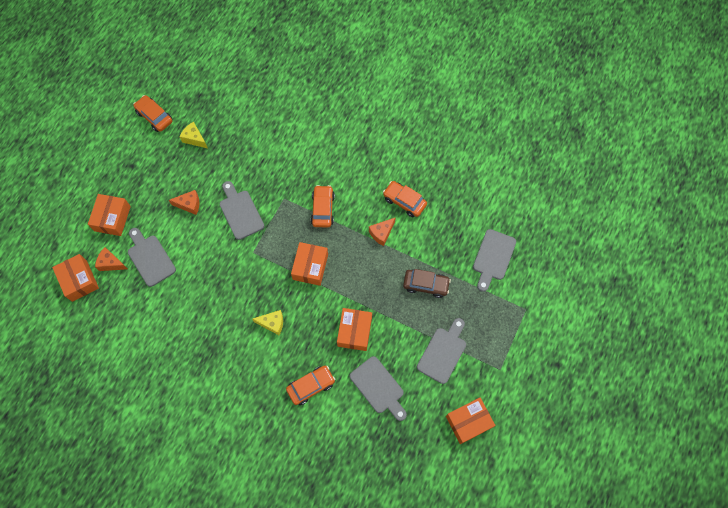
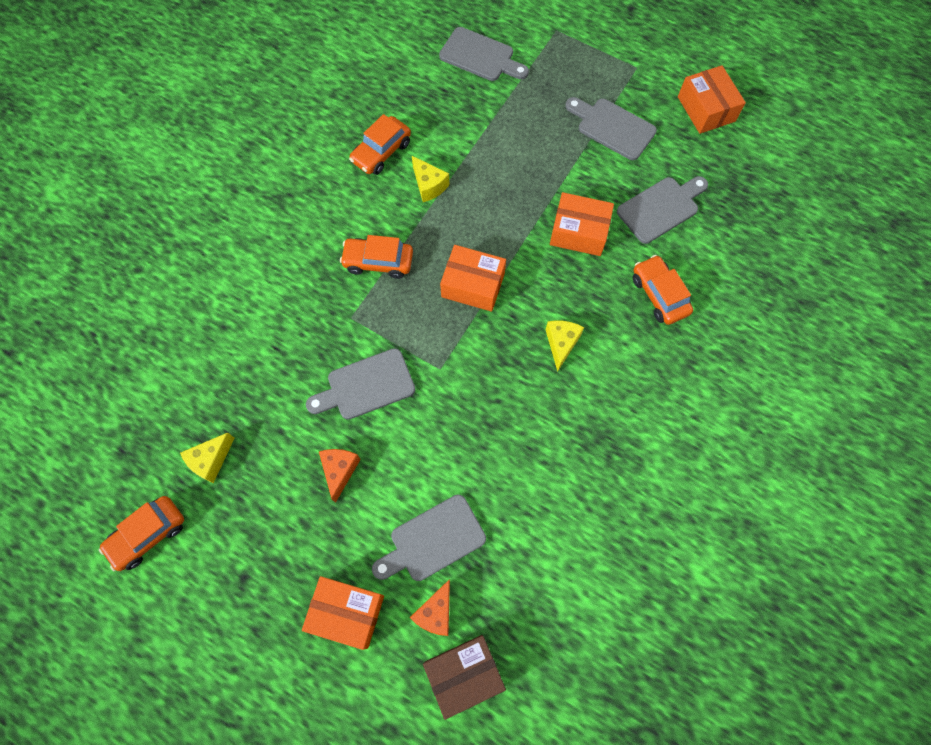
camera: 85 degrees left, 0 degrees up
(79, 280) = (464, 674): orange box -> brown box
(381, 233) = (429, 185): orange cheese -> yellow cheese
(426, 285) = (514, 138): brown car -> none

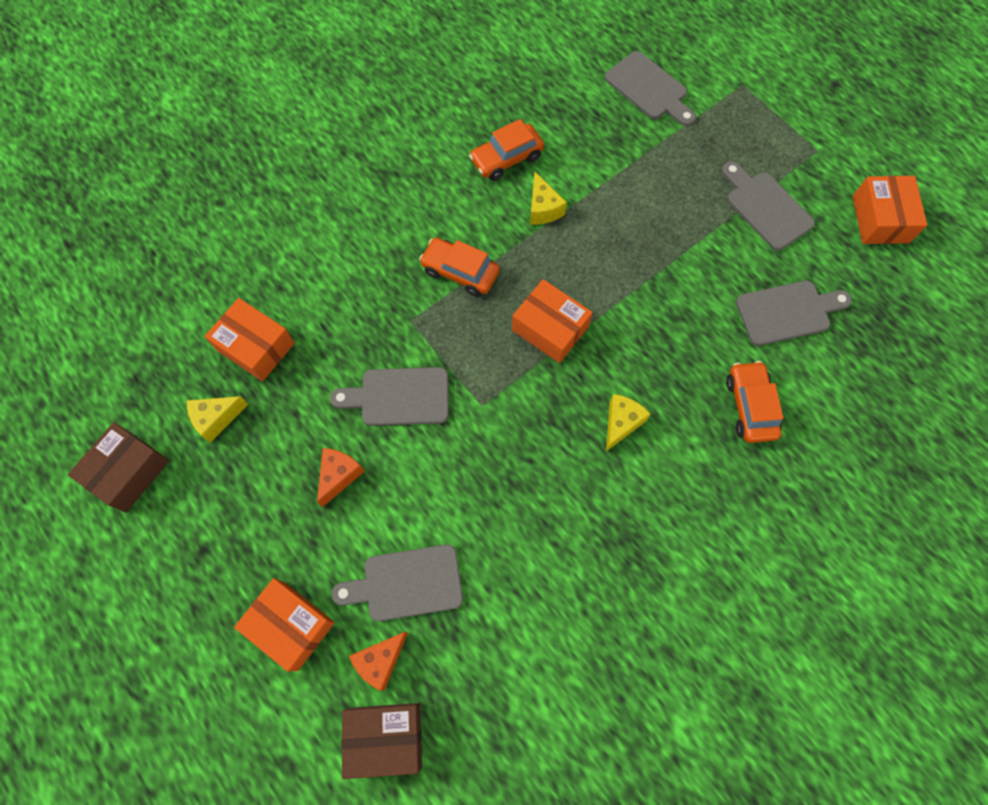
camera: 20 degrees right, 0 degrees up
(148, 535) = (128, 472): orange car -> brown box
(579, 232) = (686, 309): orange box -> orange box (256, 346)

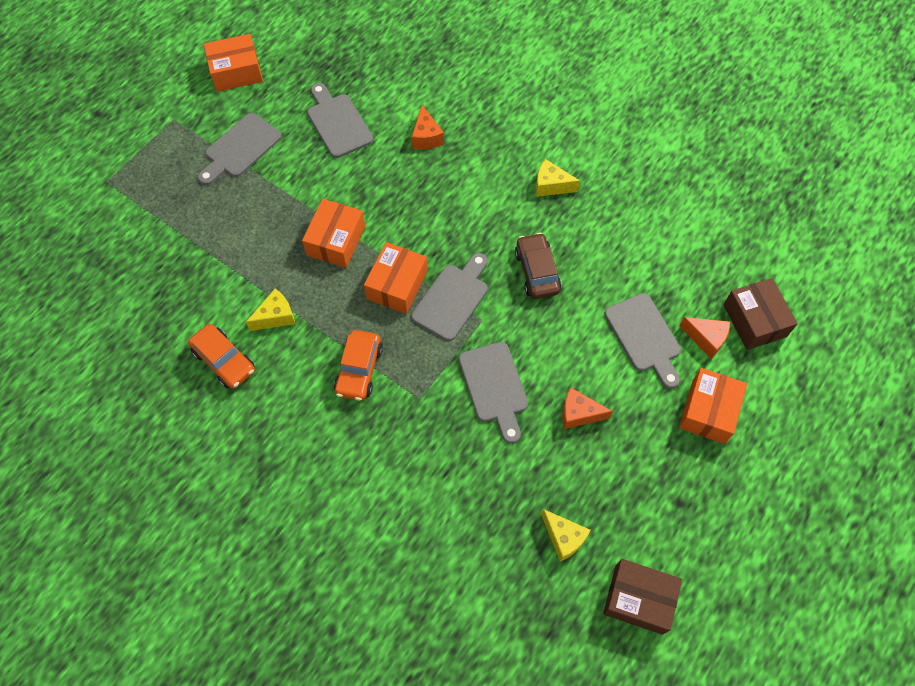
camera: 105 degrees left, 5 degrees down
(256, 346) = (483, 528): orange box -> orange box (336, 241)
(528, 483) = (537, 271): none -> brown car
(621, 423) = (466, 218): yellow cheese -> yellow cheese (551, 185)
(649, 89) = (121, 255): grey cutting board -> grey cutting board (452, 299)
(750, 406) = (426, 137): orange car -> orange cheese

